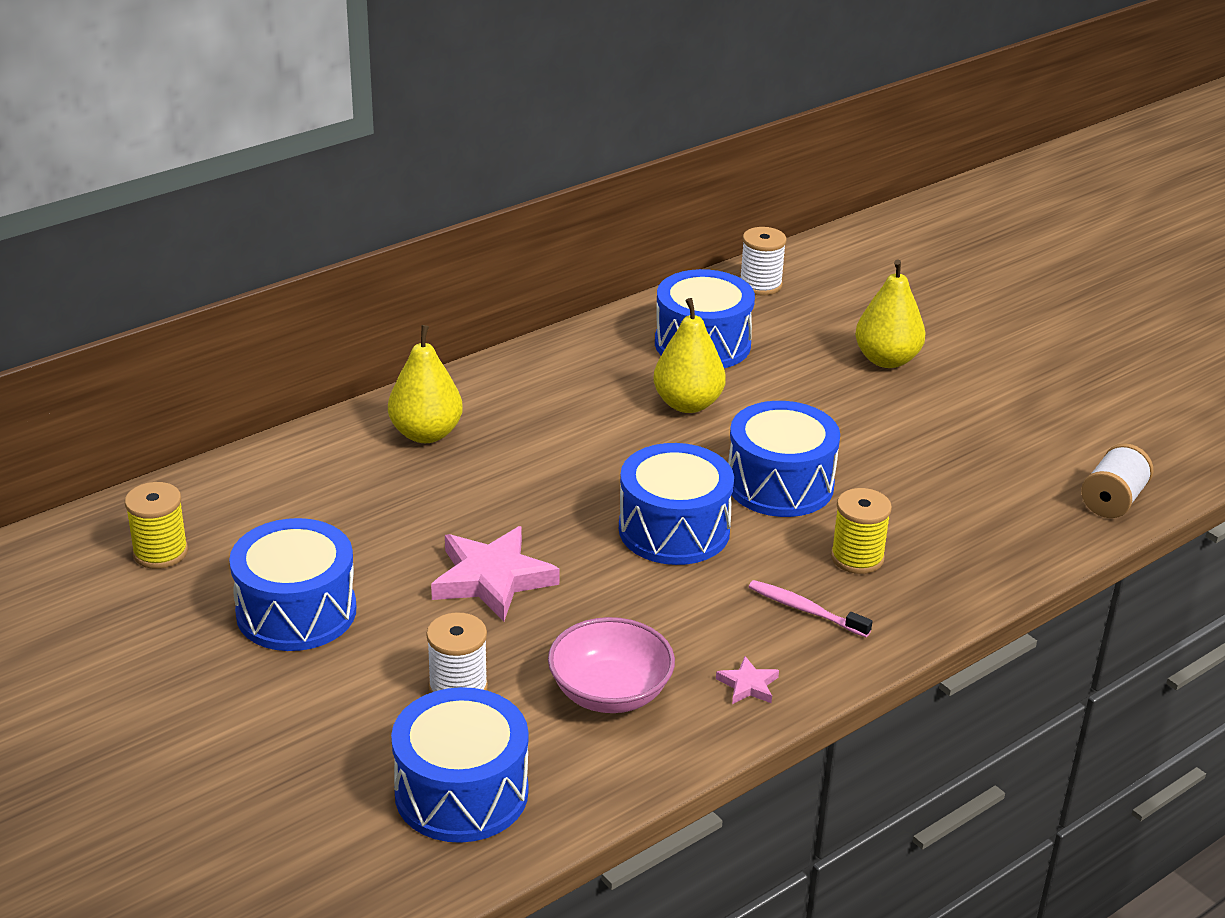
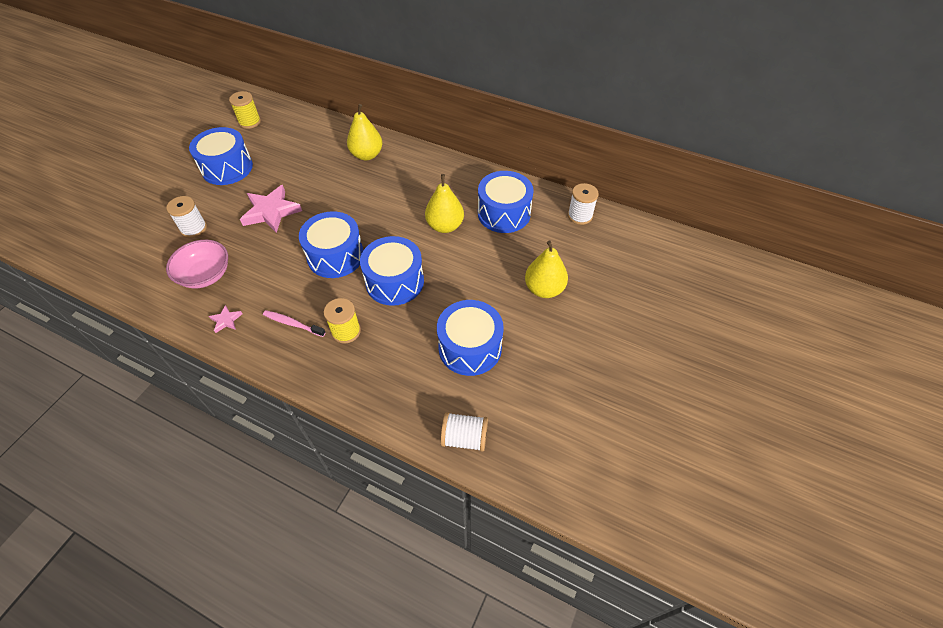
camera: 65 degrees right, 20 degrees up
(461, 792) = (129, 253): blue drum -> blue drum (470, 347)
(805, 610) = (293, 324): pink toothbrush -> pink toothbrush turned 75 degrees counterclockwise

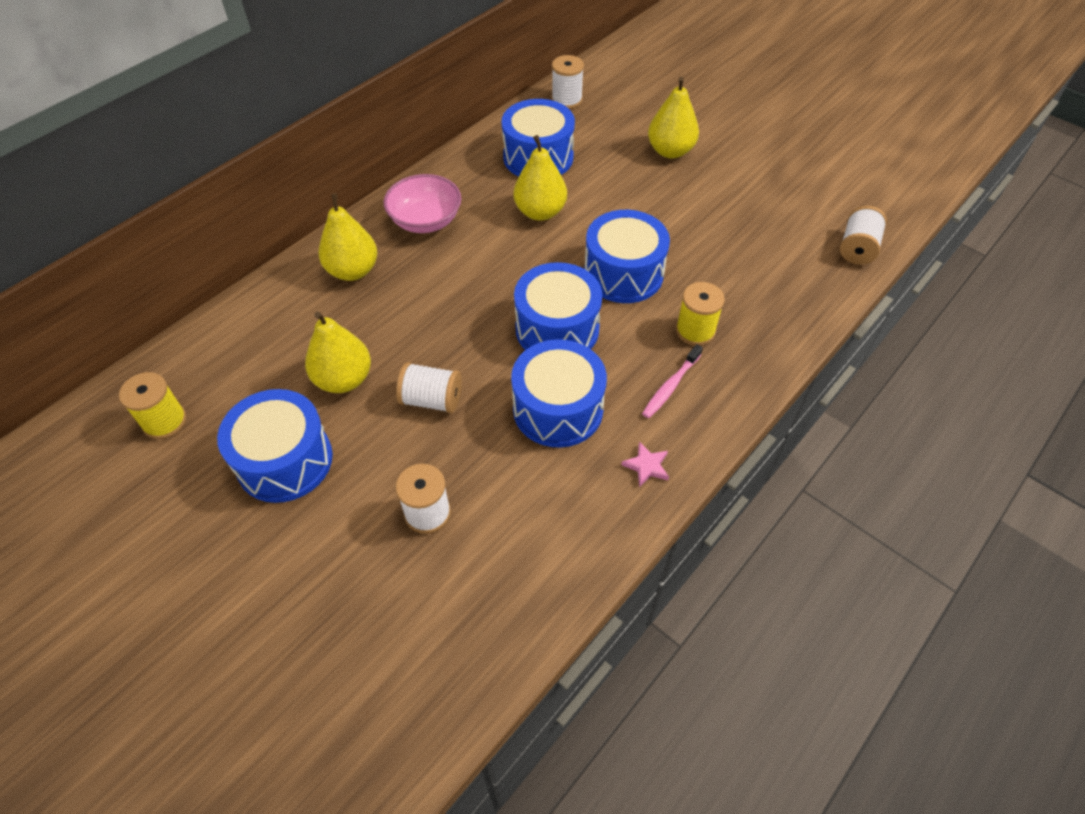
camera: 75 degrees left, 0 degrees up
(205, 275) = (545, 494): pink bowl -> pink bowl (425, 220)
(271, 212) = (431, 400): pink star -> white spool
(283, 174) = (343, 379): none -> yellow pear
(470, 347) = (741, 224): blue drum -> blue drum (558, 409)

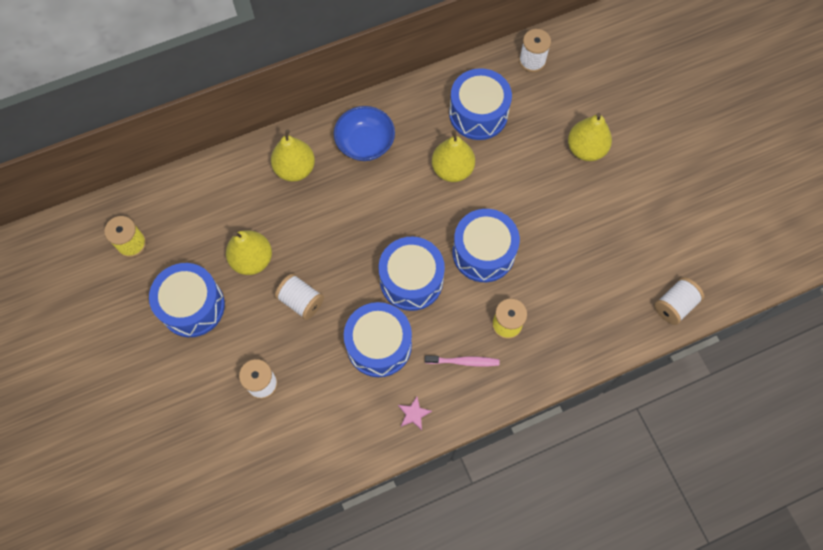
camera: 25 degrees right, 15 degrees up
(425, 220) = (365, 143): pink bowl -> blue bowl
(670, 386) = (463, 361): pink toothbrush -> pink toothbrush turned 150 degrees counterclockwise

